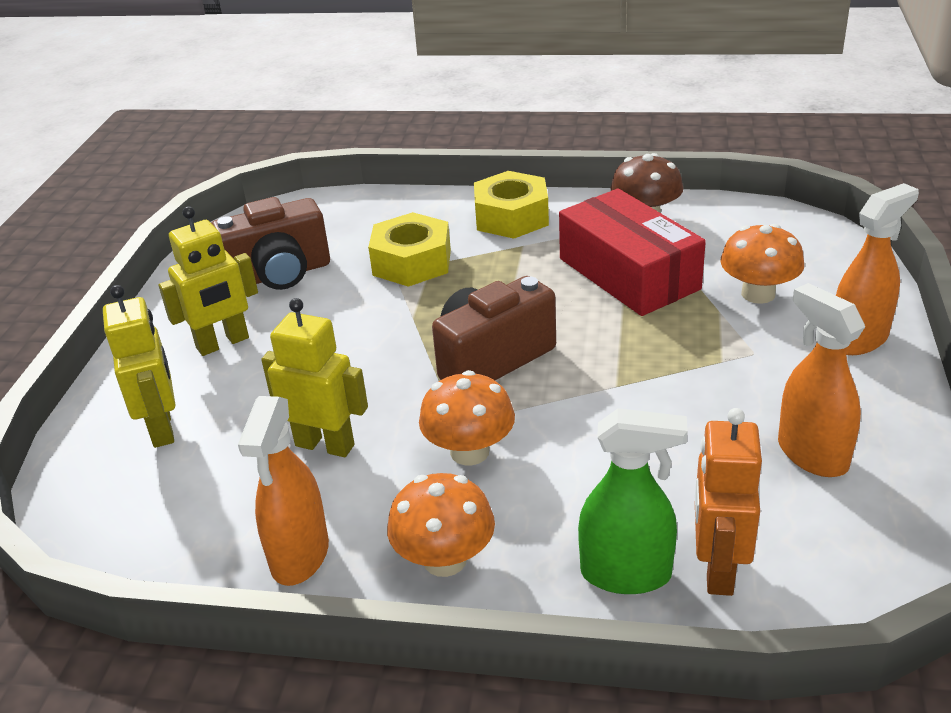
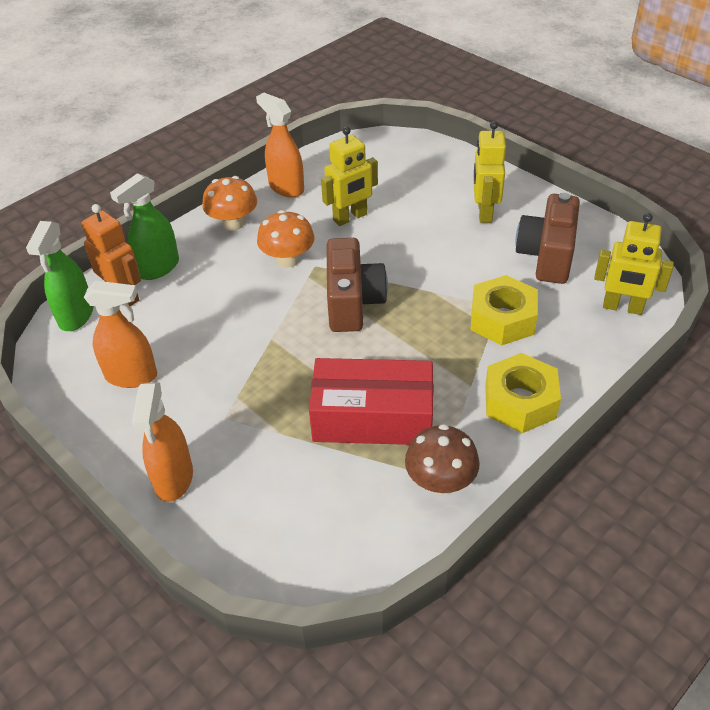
camera: 125 degrees right, 10 degrees up
(162, 428) = (424, 175): yellow robot -> yellow robot (622, 307)
(758, 294) = (274, 468): orange mushroom -> none
(814, 590) = (76, 316): none -> green spray bottle

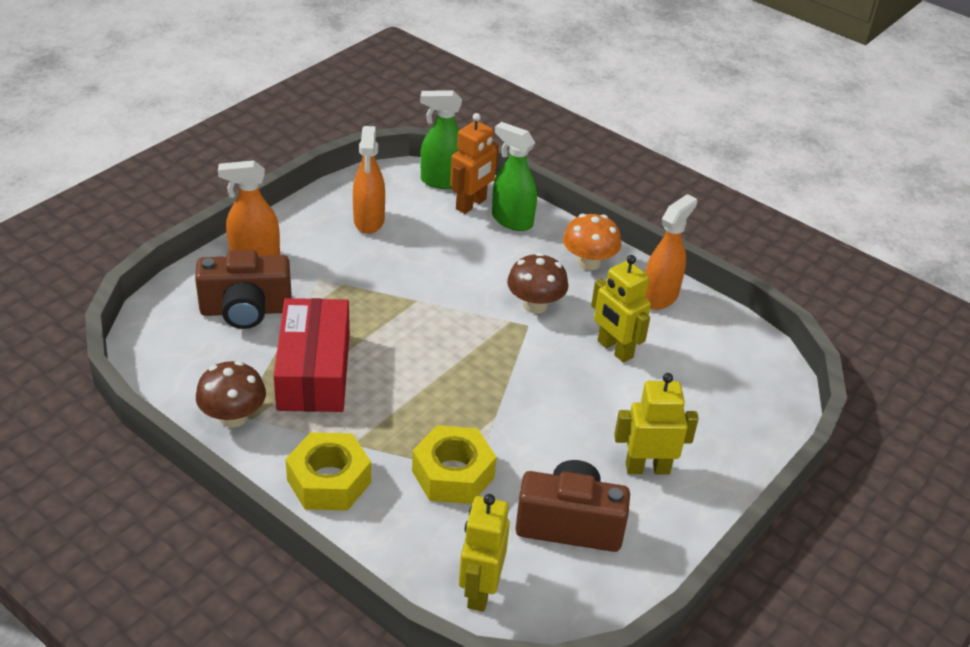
camera: 80 degrees right, 5 degrees down
(288, 259) = (535, 305): orange mushroom -> brown mushroom
(353, 302) = (472, 354): brown camera -> brown camera (246, 310)

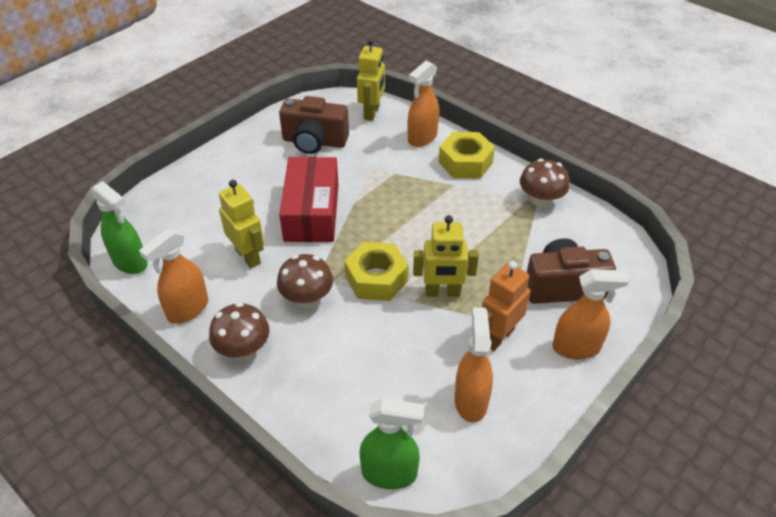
camera: 175 degrees left, 5 degrees up
(314, 371) = (491, 234): red box -> red box (312, 212)
(393, 531) = (422, 138): none -> orange spray bottle
(453, 474) = (385, 167): yellow nut -> yellow nut (376, 278)
(471, 204) = (356, 432): orange robot -> orange robot (498, 336)
(512, 220) = (313, 407): green spray bottle -> green spray bottle (130, 262)
(589, 262) = (243, 349): orange mushroom -> brown mushroom
(647, 468) = (254, 172): yellow robot -> yellow robot (442, 292)

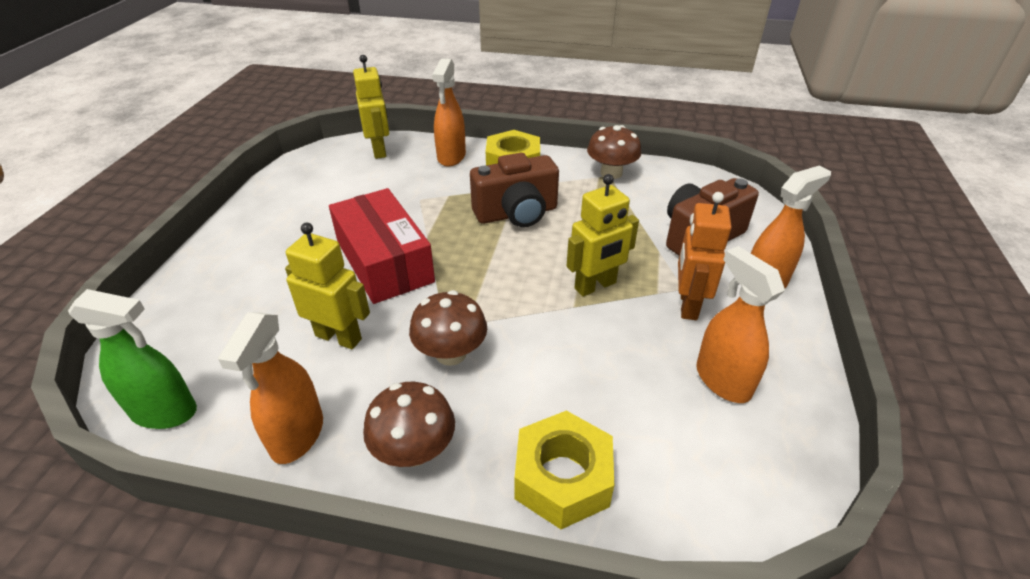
camera: 30 degrees left, 5 degrees down
(314, 142) = (334, 194): brown camera -> brown camera (516, 214)
(376, 278) = (514, 300): yellow nut -> yellow nut (562, 478)
(390, 473) = (717, 509): green spray bottle -> none

